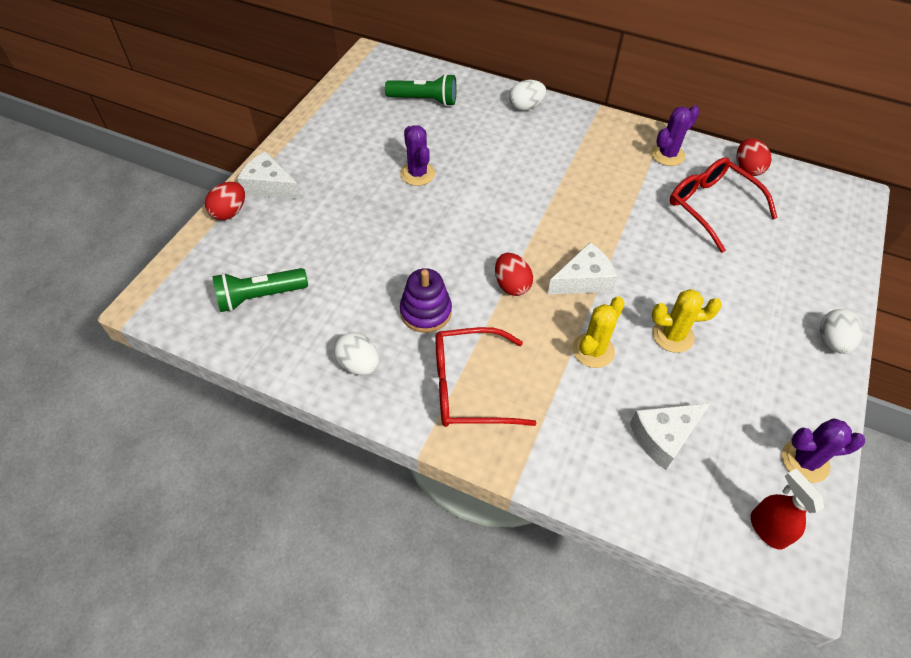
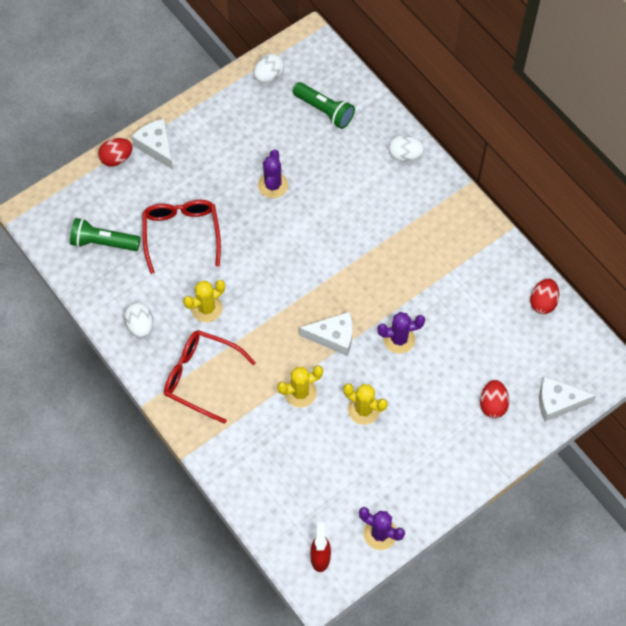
camera: 30 degrees right, 10 degrees up
(426, 312) = (206, 308): purple stacking toy -> yellow cactus
(511, 285) = (279, 316): red egg -> red egg (492, 404)
(663, 437) = (302, 472): white cheese -> white cheese (557, 402)
(667, 155) = (487, 258): purple cactus -> purple cactus (399, 339)
(711, 207) = (481, 323): red glasses -> red glasses (181, 234)
(832, 341) = (474, 470): white egg -> white egg (269, 76)

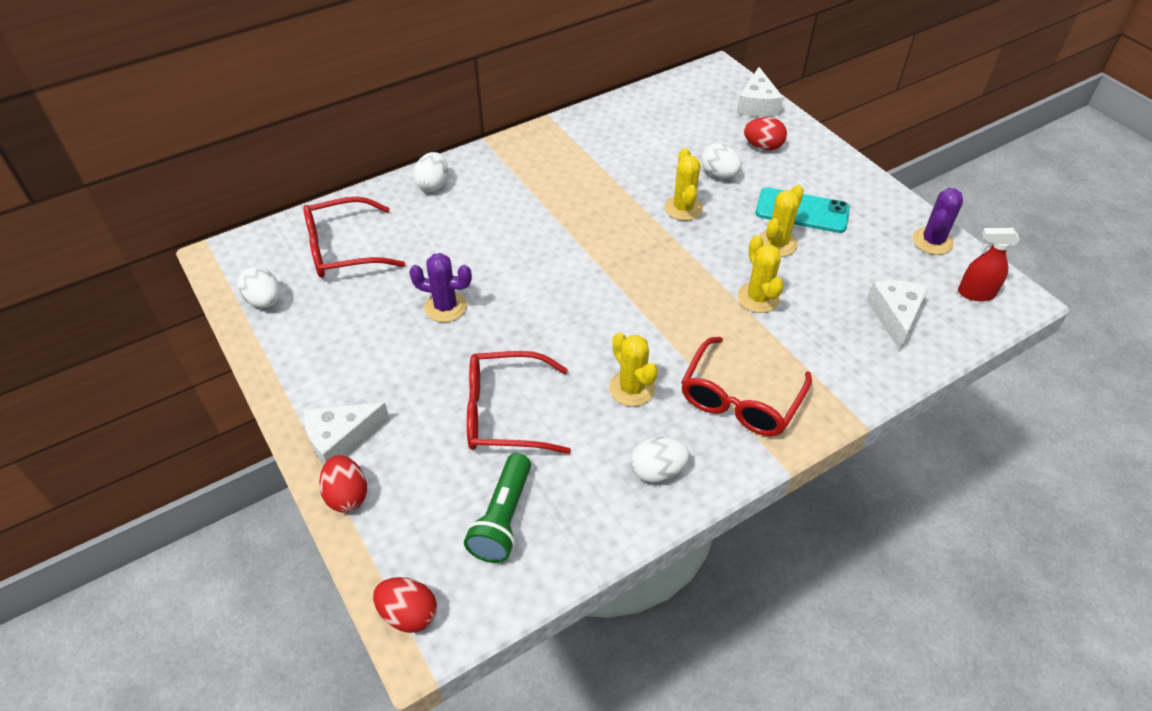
camera: 85 degrees left, 15 degrees down
(324, 111) = (343, 249): green flashlight -> red glasses
(333, 337) = (679, 263): white cheese -> white cheese (895, 316)
(399, 339) = (683, 208): purple cactus -> yellow cactus
(406, 431) = (802, 211): none -> turquoise phone
(447, 367) = (719, 174): none -> white egg
(543, 302) = (641, 103): red egg -> red egg (408, 614)

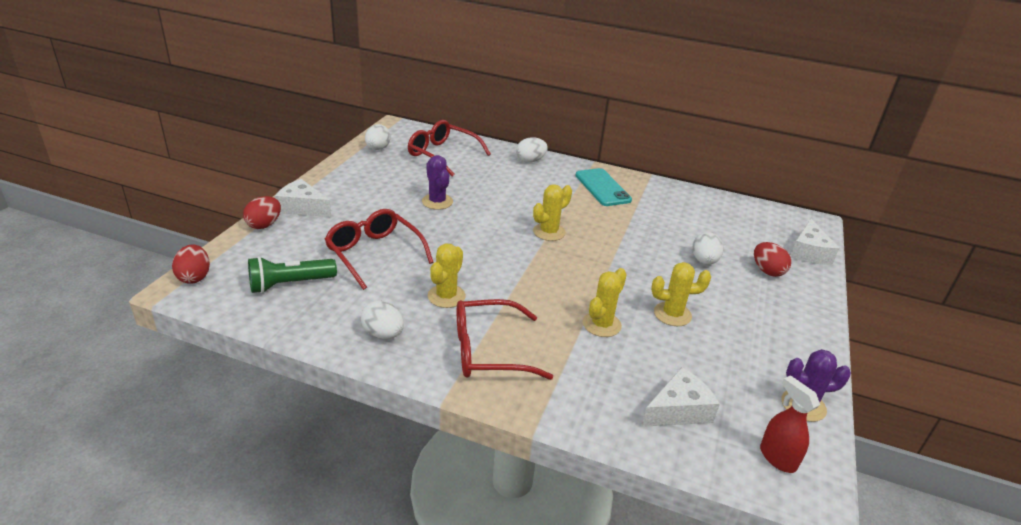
camera: 50 degrees right, 15 degrees down
(683, 208) = (645, 257): yellow cactus -> yellow cactus (549, 232)
(757, 105) = (808, 252): white cheese -> white cheese turned 45 degrees counterclockwise
(802, 211) = (726, 315): turquoise phone -> turquoise phone (602, 187)

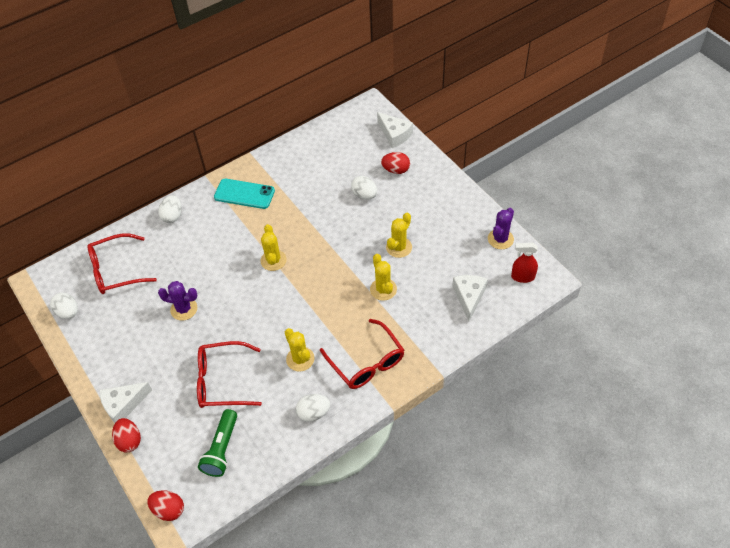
camera: 50 degrees left, 20 degrees up
(489, 351) = (366, 362): red glasses -> red glasses turned 60 degrees counterclockwise

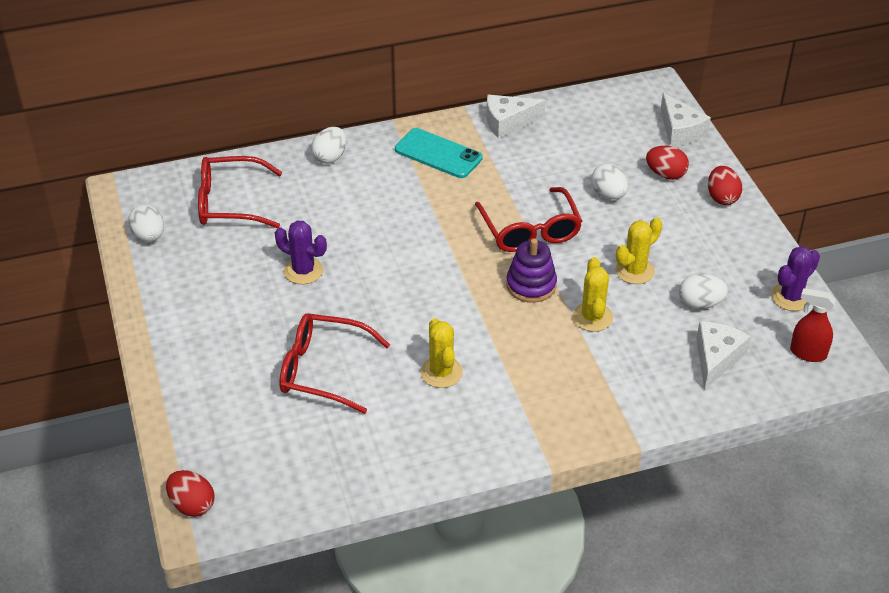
camera: 15 degrees right, 10 degrees down
(123, 405) = (179, 363): white cheese -> white cheese (508, 122)
(129, 440) = (171, 408): red egg -> red egg (722, 197)
(221, 449) = (291, 452): green flashlight -> none
(273, 260) = (448, 243): yellow cactus -> none
(313, 413) = (435, 443): white egg -> white egg (700, 303)
(337, 277) = (531, 285): none -> purple stacking toy
(366, 362) = (535, 401): red glasses -> red glasses (530, 230)

